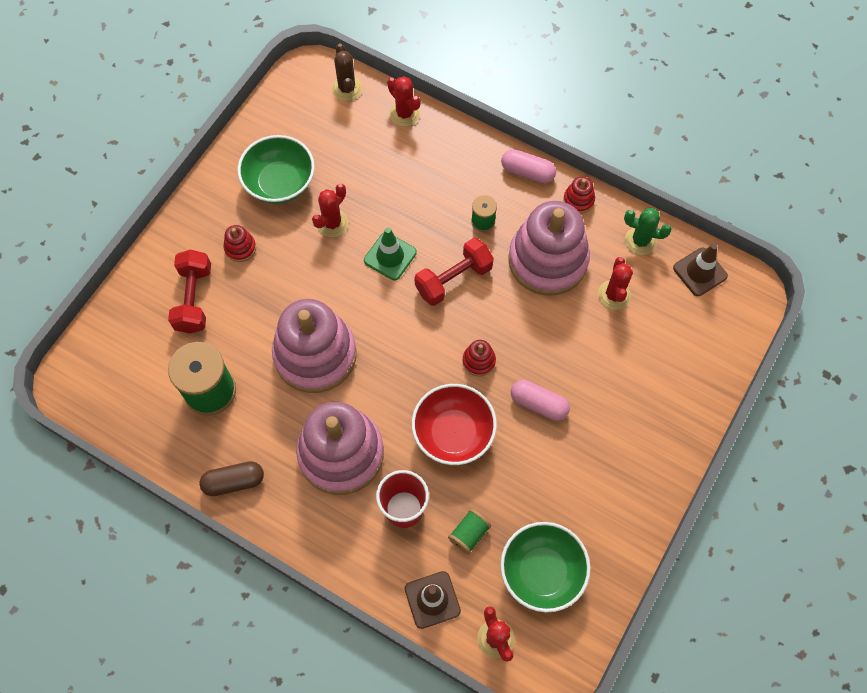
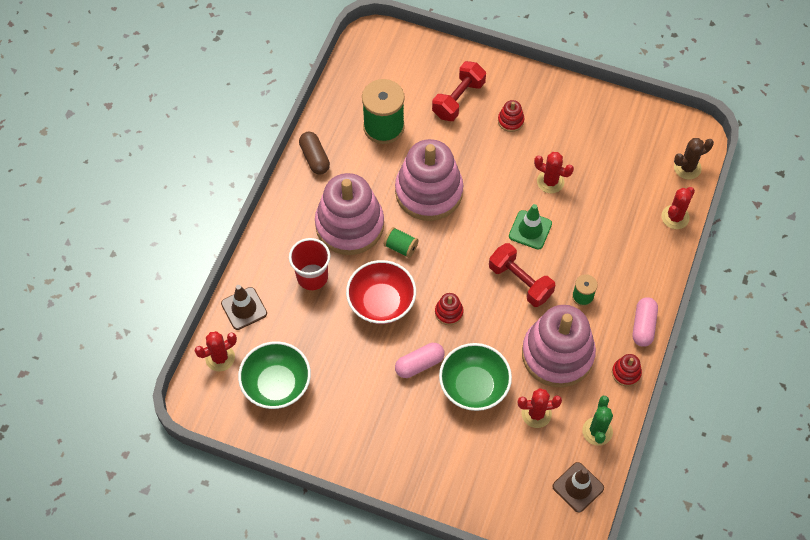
camera: 80 degrees right, 5 degrees down
(194, 299) = (458, 99): red dumbbell -> red dumbbell turned 45 degrees counterclockwise
(280, 183) = (578, 136): green bowl -> green bowl (474, 386)
(469, 534) = (299, 327): green spool -> green spool (401, 247)
(538, 404) = (419, 364): pink capsule -> pink capsule turned 45 degrees clockwise

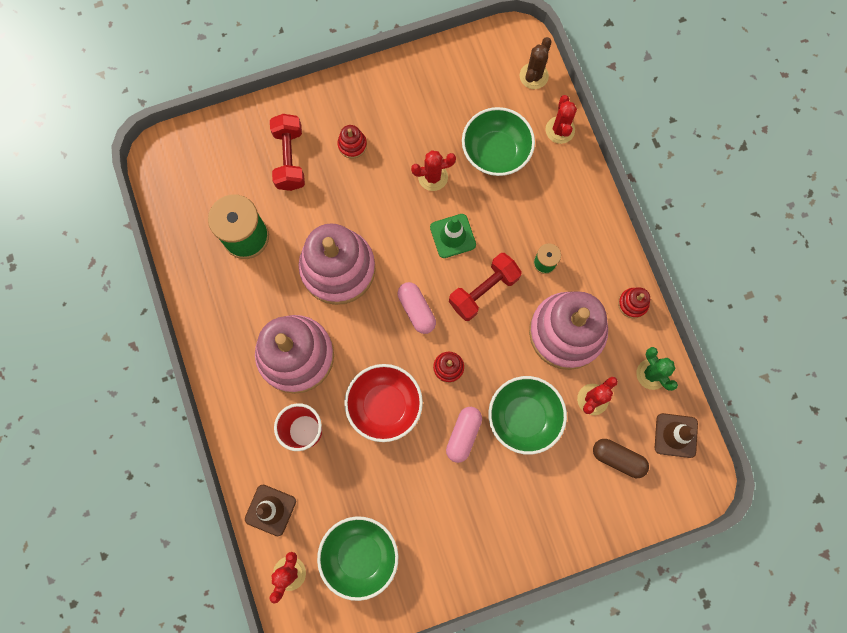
camera: 40 degrees left, 15 degrees up
(314, 158) = (209, 316): brown capsule -> brown capsule (618, 458)
(401, 247) = (358, 340): green spool -> none
(520, 282) = (483, 291): red dumbbell -> red dumbbell turned 45 degrees counterclockwise
(612, 198) = (496, 152): none -> green bowl
(643, 326) = (613, 250): pink capsule -> pink capsule (416, 310)

